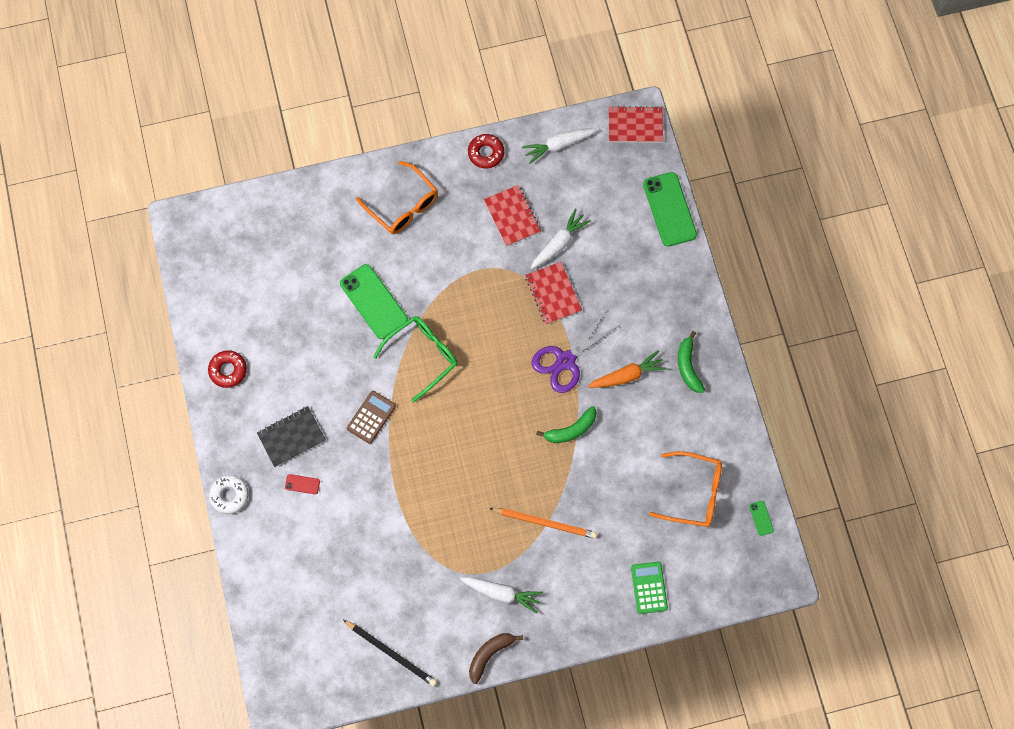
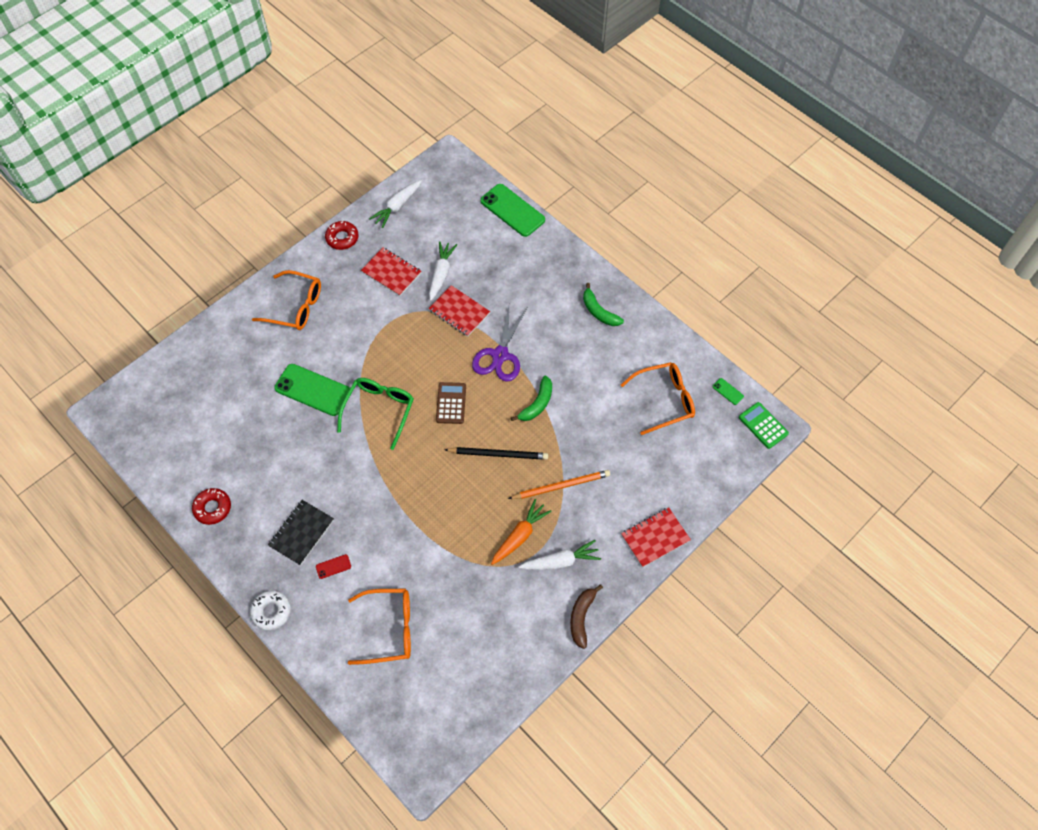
camera: 30 degrees left, 10 degrees down
(319, 568) = (389, 629): none -> orange glasses
(371, 417) = (363, 480): brown calculator -> brown calculator (451, 403)
(391, 653) = (496, 665): black pencil -> black pencil (498, 454)
(627, 375) = (556, 342): orange carrot -> orange carrot (520, 536)
(635, 125) = (449, 166): red notebook -> red notebook (655, 538)
(649, 587) = (677, 490): green calculator -> green calculator (763, 425)

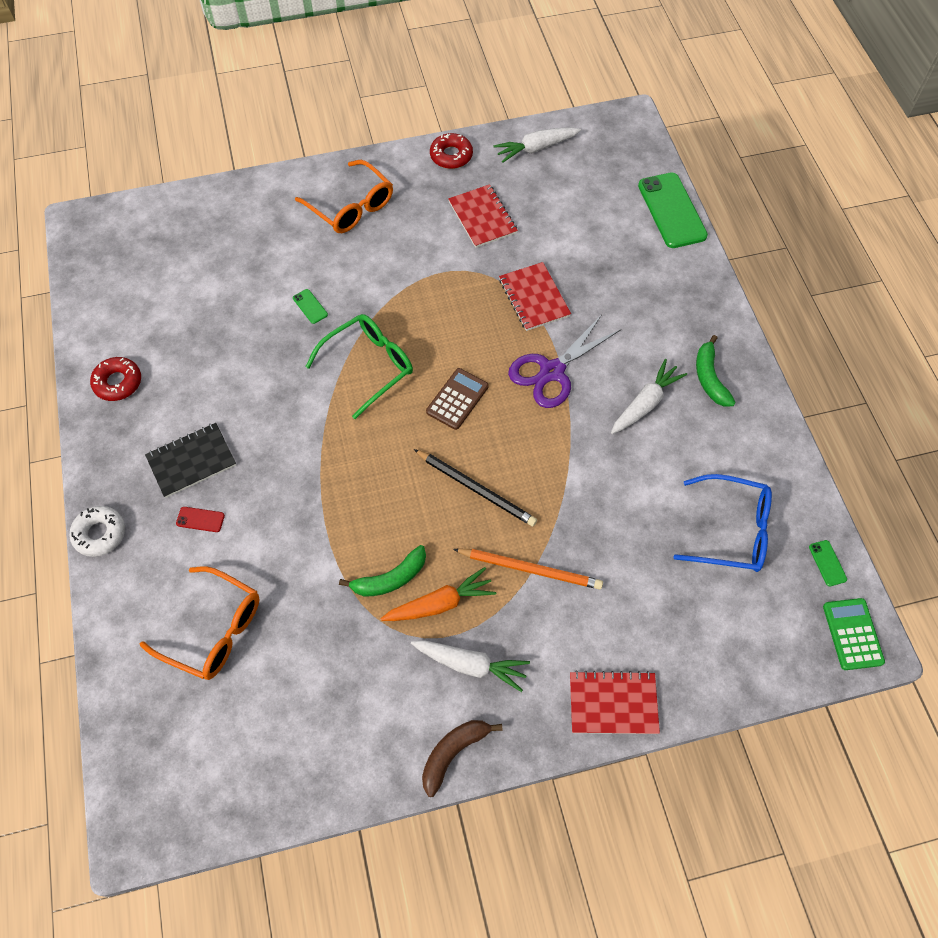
camera: 30 degrees right, 0 degrees up
(313, 390) = (310, 306): green phone -> green phone, size x0.42
(441, 274) = (540, 245): white carrot -> white carrot (645, 403)
(537, 404) = (562, 452): green banana -> green banana (390, 578)
(664, 400) = (731, 530): orange glasses -> blue glasses

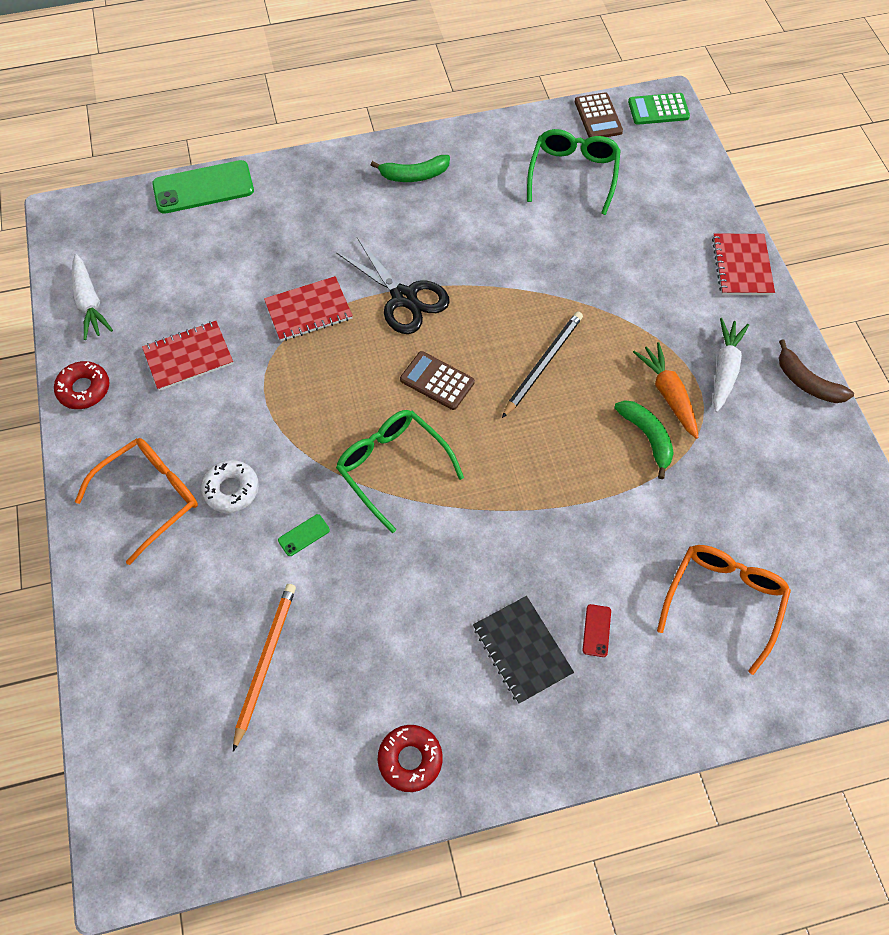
camera: 90 degrees left, 0 degrees up
(100, 534) = (624, 745): white donut -> white donut (231, 489)
(530, 569) = (625, 321): orange pencil -> orange pencil (265, 662)
(552, 371) = (404, 297): purple scissors -> black scissors
(645, 403) = (442, 225): white carrot -> none
(731, 530) = (573, 174): blue glasses -> green glasses
(827, 563) = (598, 117): green phone -> brown calculator

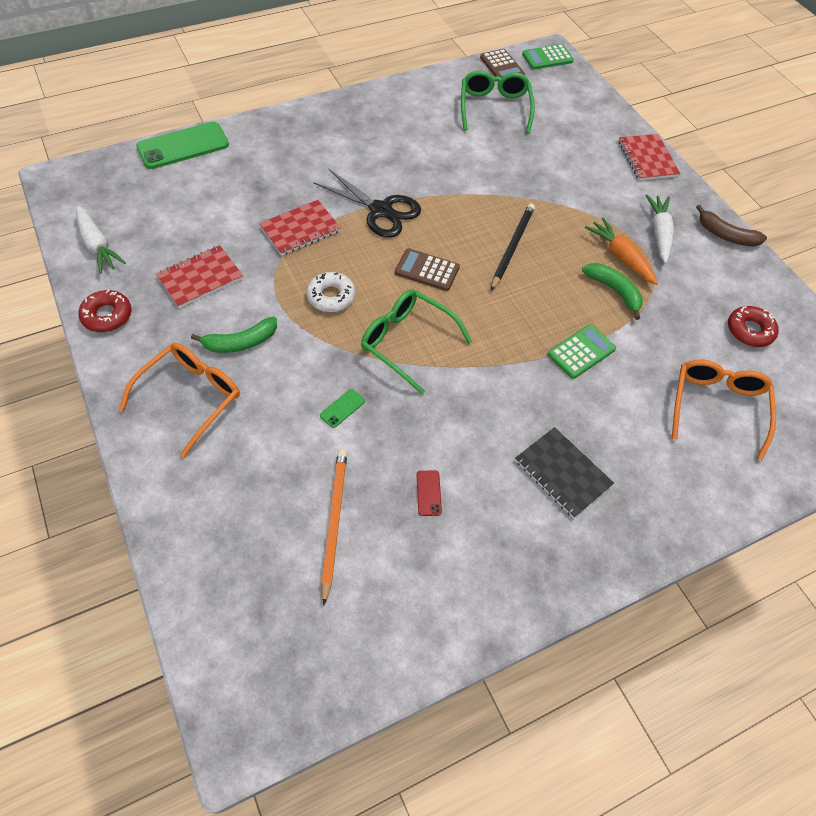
camera: 15 degrees left, 5 degrees down
(231, 489) = (266, 380): white donut -> white donut (331, 296)
(410, 759) = (490, 583): red donut -> red donut (749, 331)
(414, 175) = (364, 120): green banana -> green banana (240, 342)
(585, 508) = (581, 352): none -> green calculator
(596, 630) = (621, 447): red phone -> red phone (428, 493)

